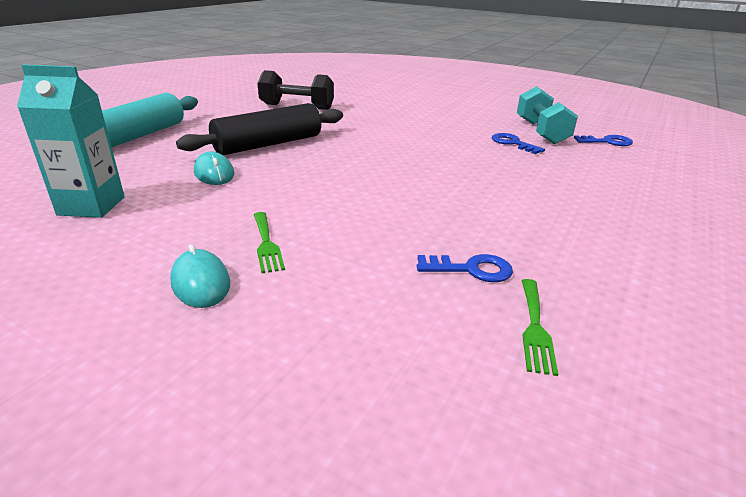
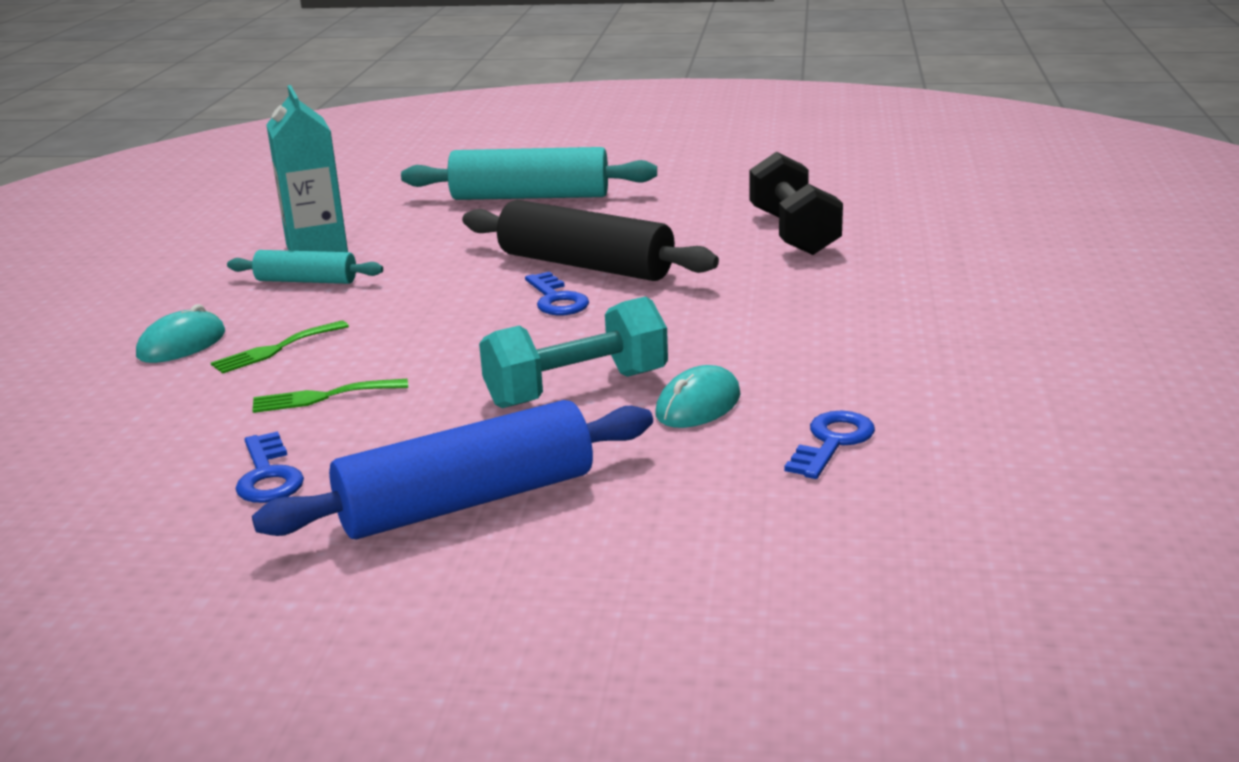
camera: 70 degrees right, 5 degrees down
(151, 217) = (306, 281): none -> turquoise rolling pin
(214, 173) = (449, 269): turquoise mouse -> turquoise mouse (698, 405)
(533, 216) = (467, 501): none -> blue rolling pin
(535, 328) = (145, 534): green fork -> green fork (322, 397)
(541, 132) = (962, 464): turquoise dumbbell -> turquoise dumbbell (577, 389)
(607, 142) = (1000, 555): blue key -> blue key (556, 300)

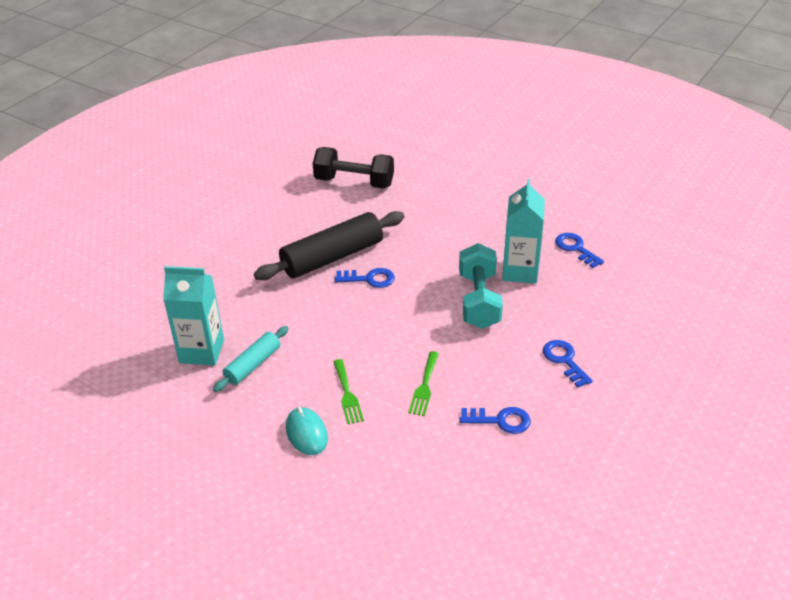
camera: 65 degrees left, 15 degrees up
(467, 501) = (564, 360): blue rolling pin -> blue key
(530, 197) = (204, 248): turquoise rolling pin -> none
(698, 405) = (520, 271): turquoise mouse -> turquoise carton

